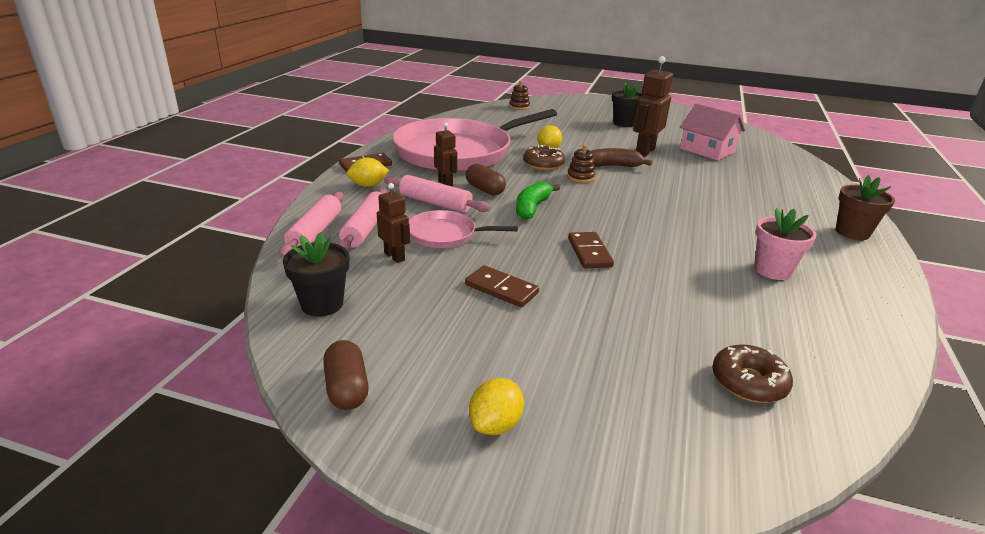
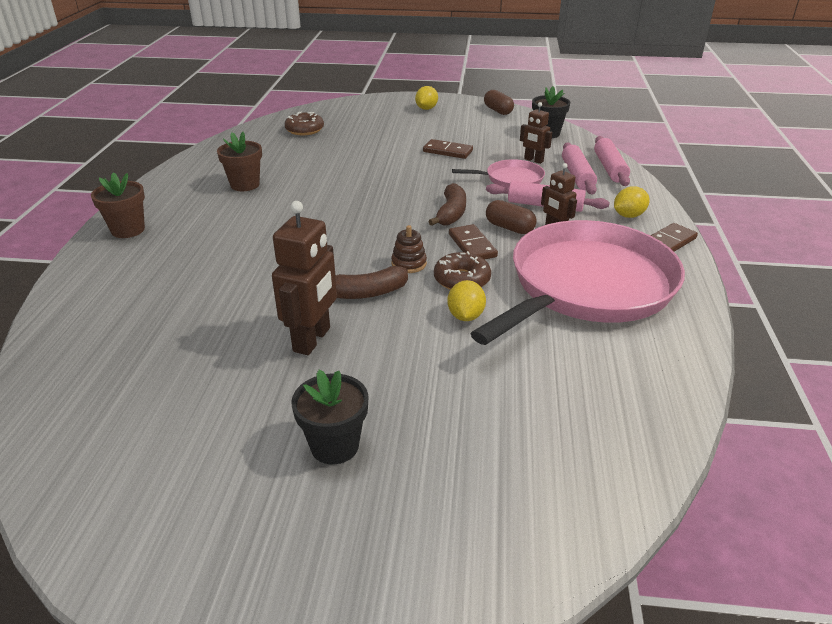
camera: 170 degrees right, 5 degrees up
(519, 107) = (590, 484): brown stacking toy -> none
(532, 207) = (451, 213): green banana -> brown banana
(589, 252) = (391, 180): brown domino -> brown domino (472, 245)
(707, 150) = (198, 365): pink house -> none
(772, 270) = (245, 185): pink flower pot -> brown flower pot

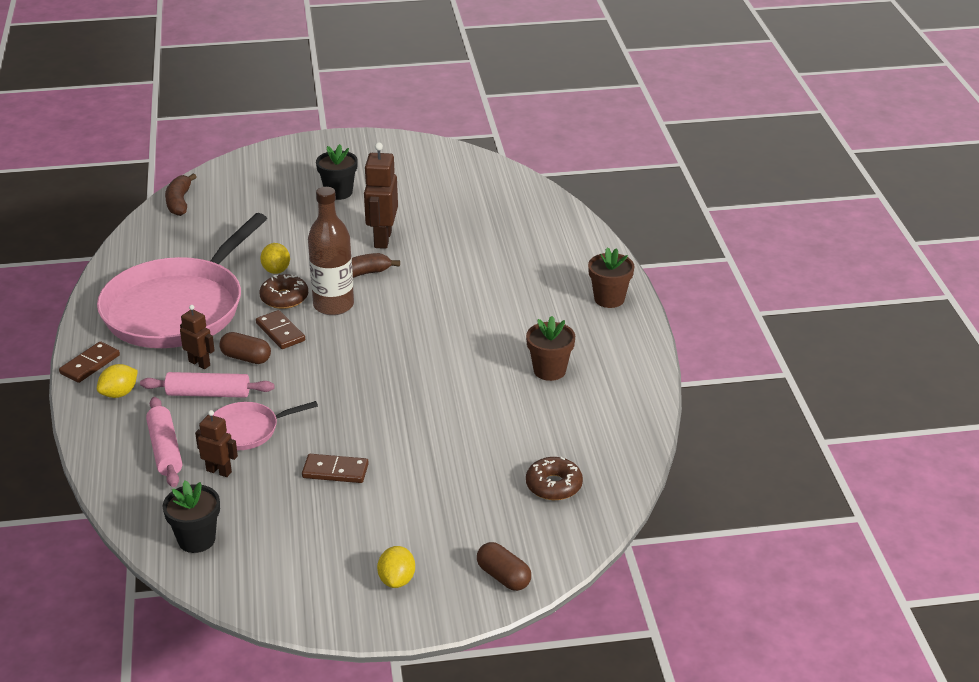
camera: 165 degrees right, 0 degrees up
(409, 264) = (333, 305): brown stacking toy -> brown bottle
(451, 213) = (308, 367): brown banana -> brown banana (179, 202)
(498, 111) = (276, 595): brown capsule -> brown capsule (503, 577)
(609, 168) = (120, 471): pink rolling pin -> none

